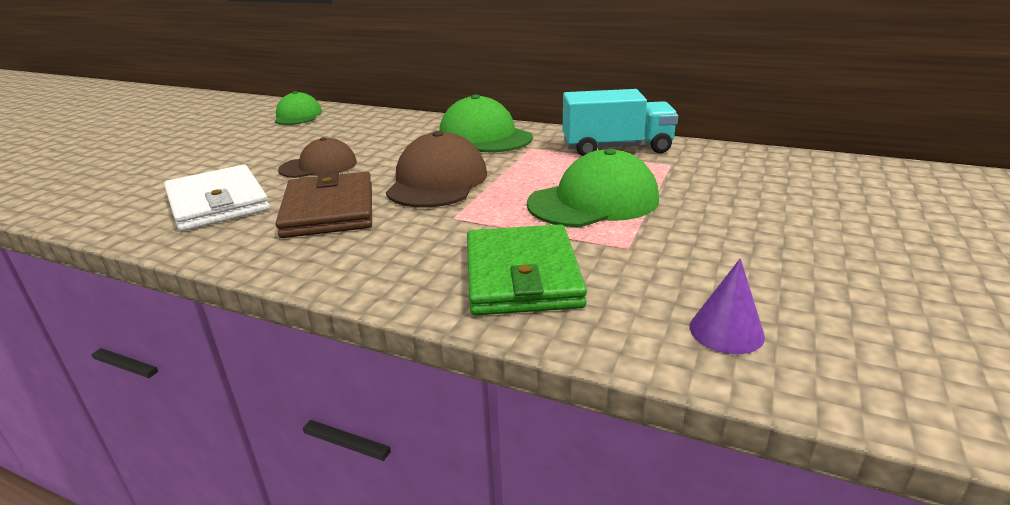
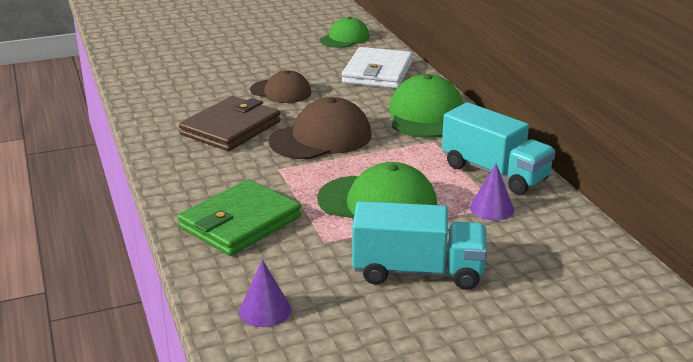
camera: 45 degrees right, 0 degrees up
(218, 203) = (191, 94): white wallet -> white wallet (378, 72)
(670, 167) = (491, 208): none -> purple cone
(737, 228) = (417, 272): none -> turquoise truck

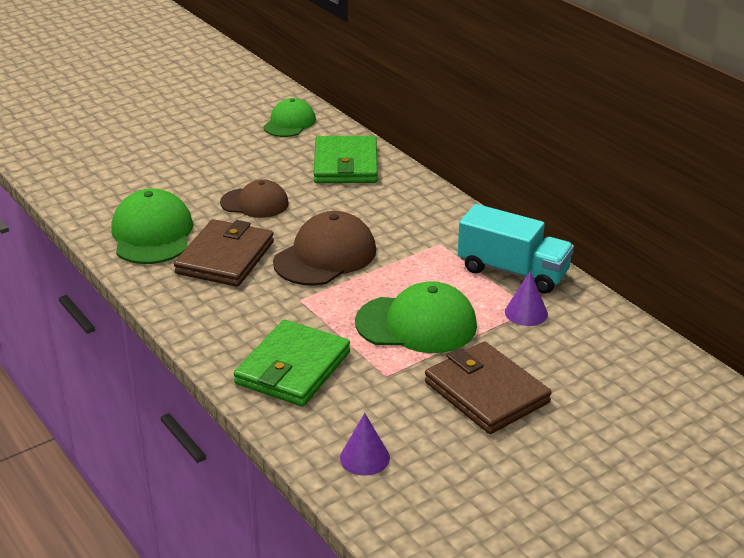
camera: 15 degrees left, 5 degrees up
(378, 72) = (346, 164): white wallet -> green wallet
(417, 272) = (486, 392): turquoise truck -> brown wallet
(425, 115) = (418, 212): green cap -> green cap (152, 234)

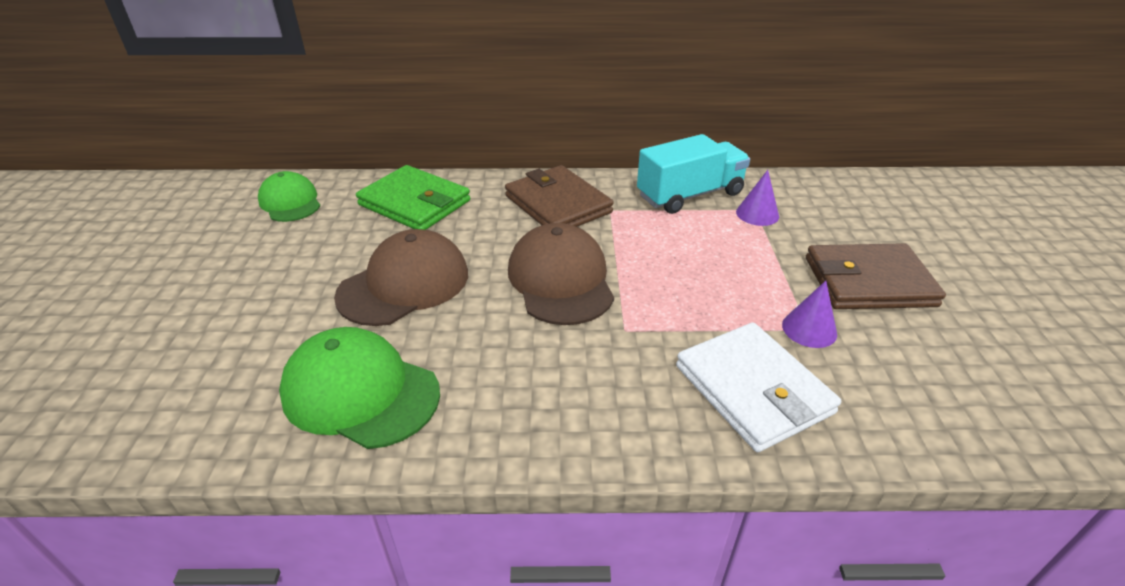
camera: 55 degrees left, 5 degrees up
(225, 258) = (485, 351): brown wallet -> brown wallet (558, 204)
(255, 203) = (404, 284): brown cap -> brown cap, size x1.53
(293, 368) = (753, 389): green wallet -> white wallet
(364, 457) = (951, 404): purple cone -> purple cone (809, 329)
(416, 324) = (731, 275): green cap -> none

